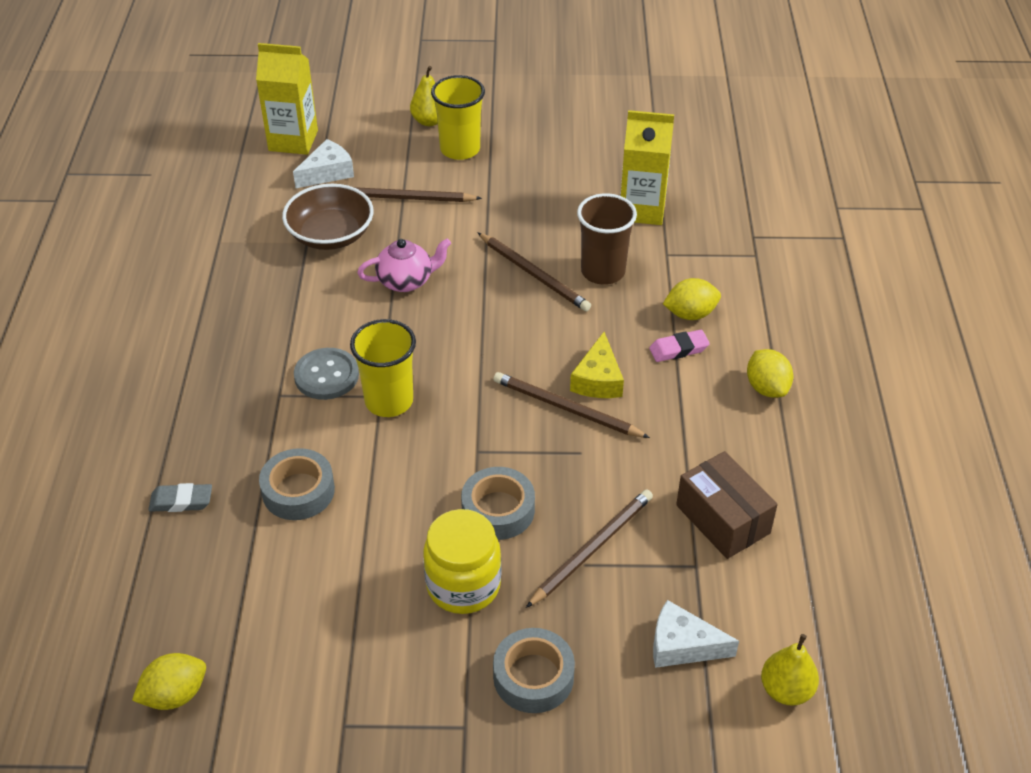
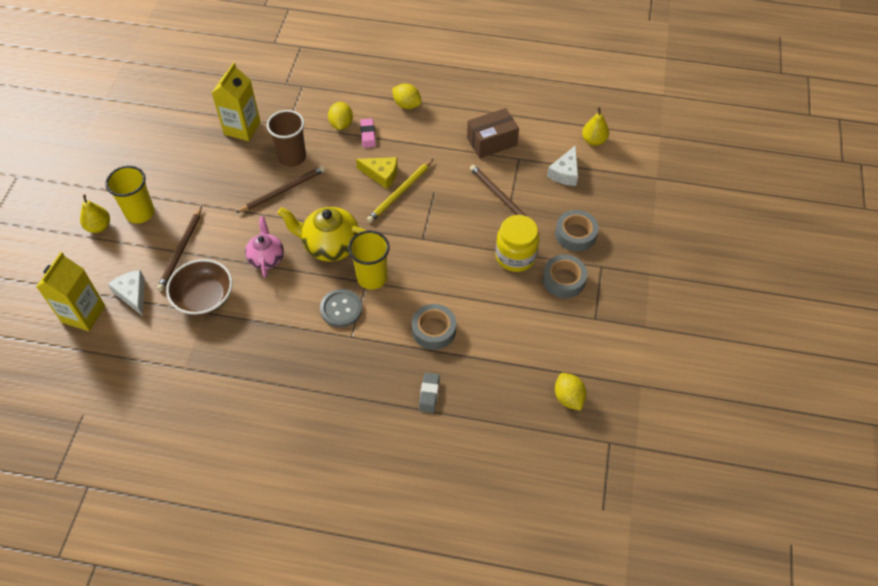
camera: 80 degrees left, 10 degrees up
(441, 343) = (330, 245): none -> yellow teapot
(498, 510) = (467, 234): grey tape -> grey tape (564, 280)
(566, 408) = (400, 193): brown pencil -> yellow pencil
(766, 388) = (407, 105): yellow lemon -> yellow lemon turned 45 degrees clockwise

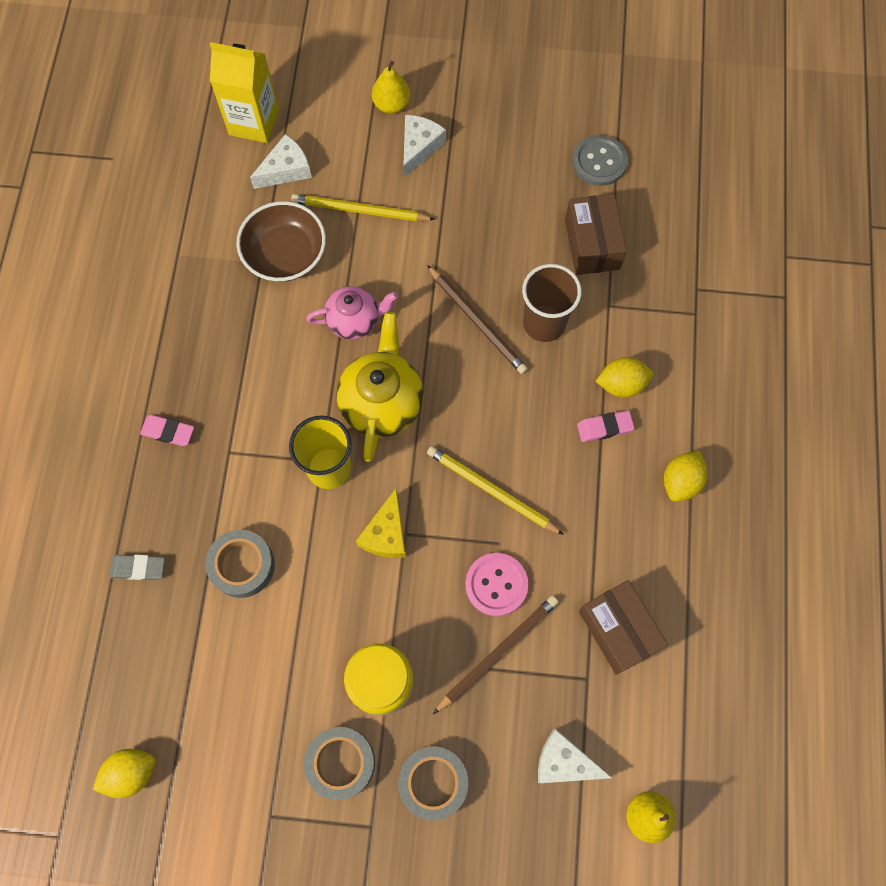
camera: 85 degrees right, 15 degrees up
(140, 213) = (419, 147): yellow cup -> white cheese
(181, 250) = (359, 210): brown pencil -> yellow pencil
(242, 128) = (592, 244): yellow carton -> brown box
(329, 375) = (168, 432): none -> pink eraser
(341, 309) = (273, 432): grey button -> grey button (599, 162)
(381, 175) = (524, 458): yellow cheese -> yellow cheese (386, 533)
(460, 195) = (496, 585): none -> pink button

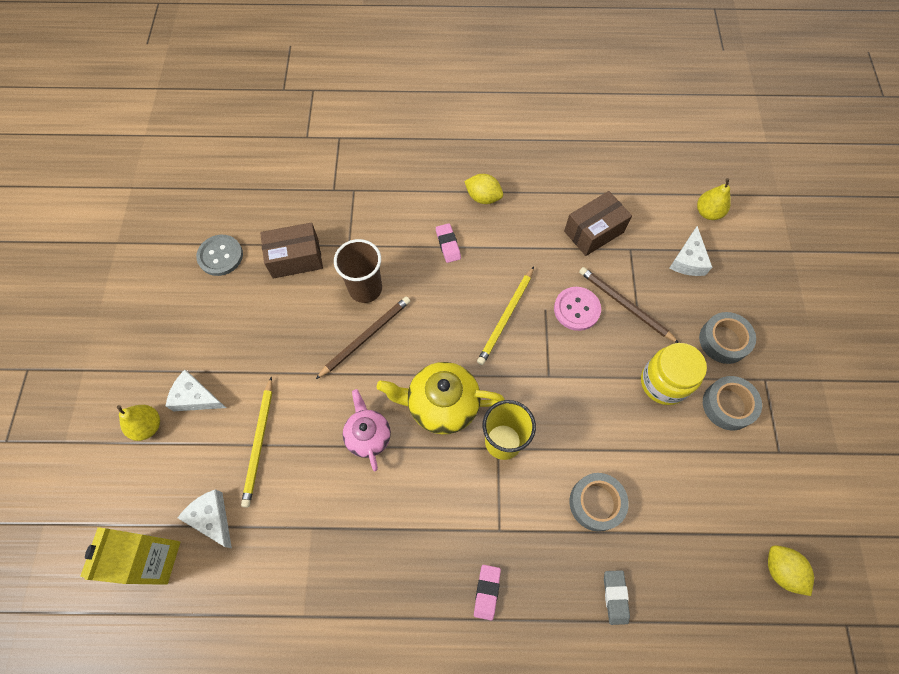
camera: 95 degrees left, 5 degrees down
(285, 254) = (303, 506): brown bowl -> none
(386, 533) = (551, 390): yellow cheese -> none
(621, 384) = (413, 235): yellow lemon -> none

